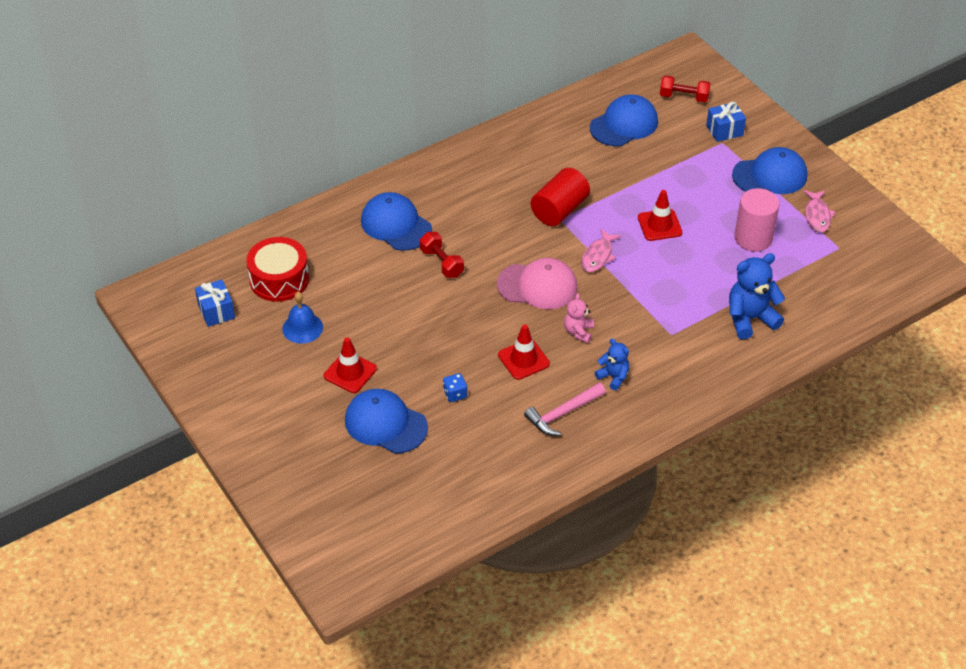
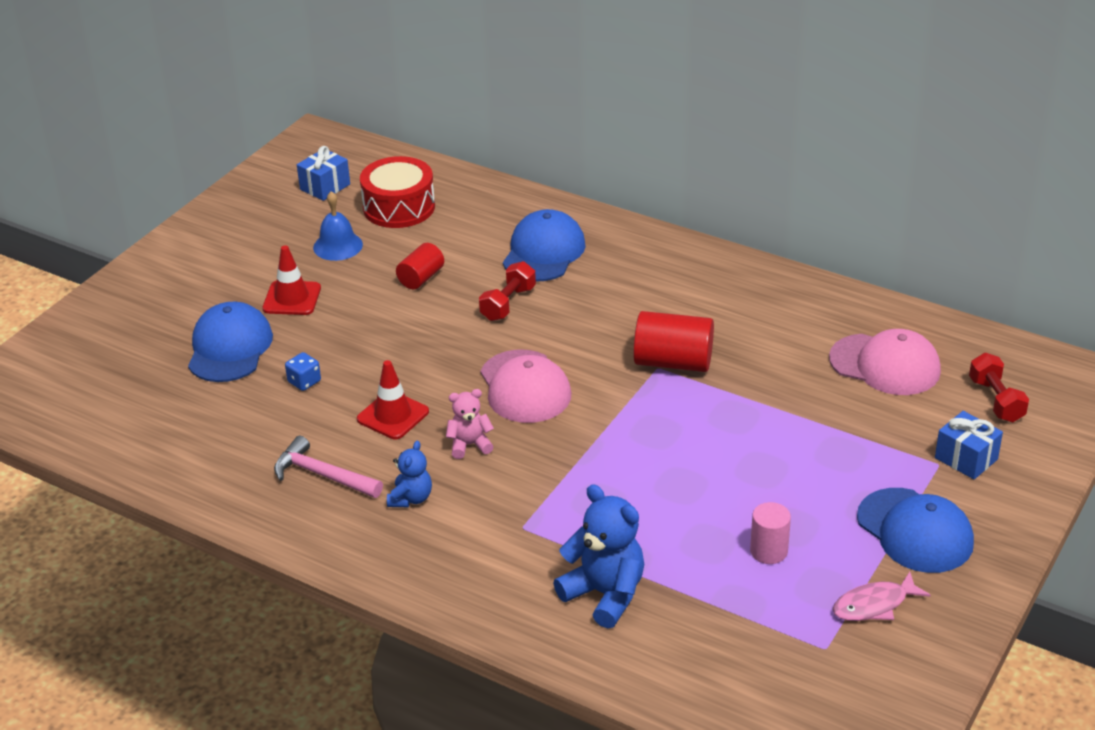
camera: 65 degrees right, 10 degrees down
(378, 296) = (421, 278): none -> red cylinder
(598, 256) = (616, 419): pink fish -> none
(624, 124) = (885, 365): blue cap -> pink cap
(659, 225) = (718, 455): red traffic cone -> none
(753, 238) = (768, 551): pink cylinder -> pink cylinder, size x0.61

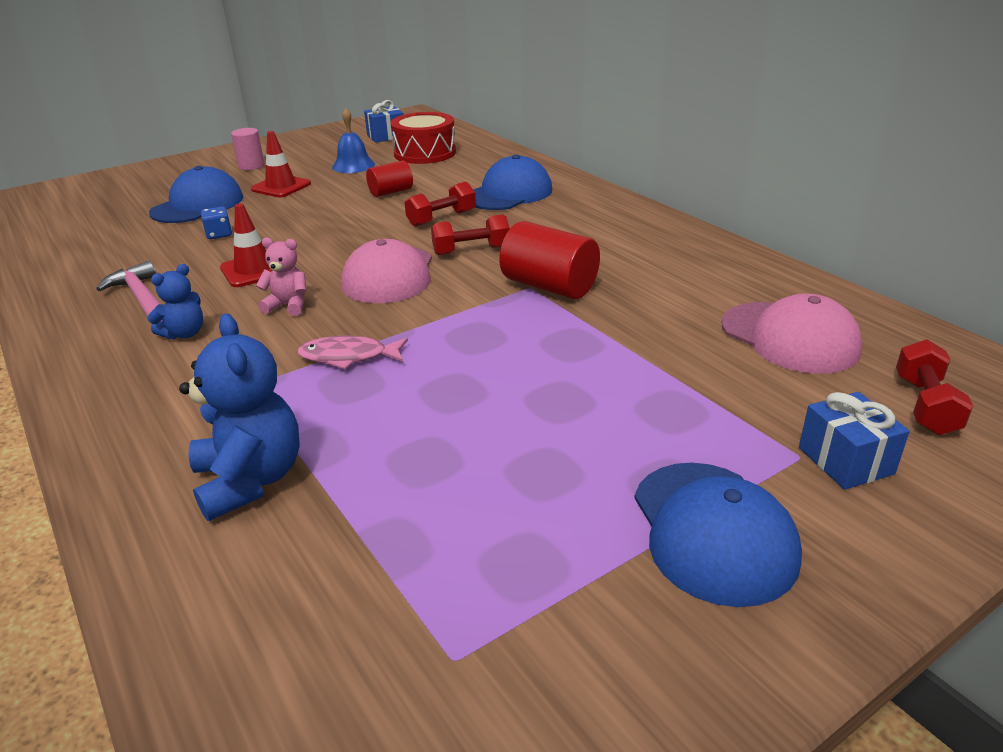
camera: 25 degrees right, 5 degrees down
(572, 338) = (471, 250): none -> red dumbbell
(768, 551) = (489, 493): pink cylinder -> pink cylinder (251, 166)
(874, 605) = (579, 618): pink fish -> pink fish (348, 357)

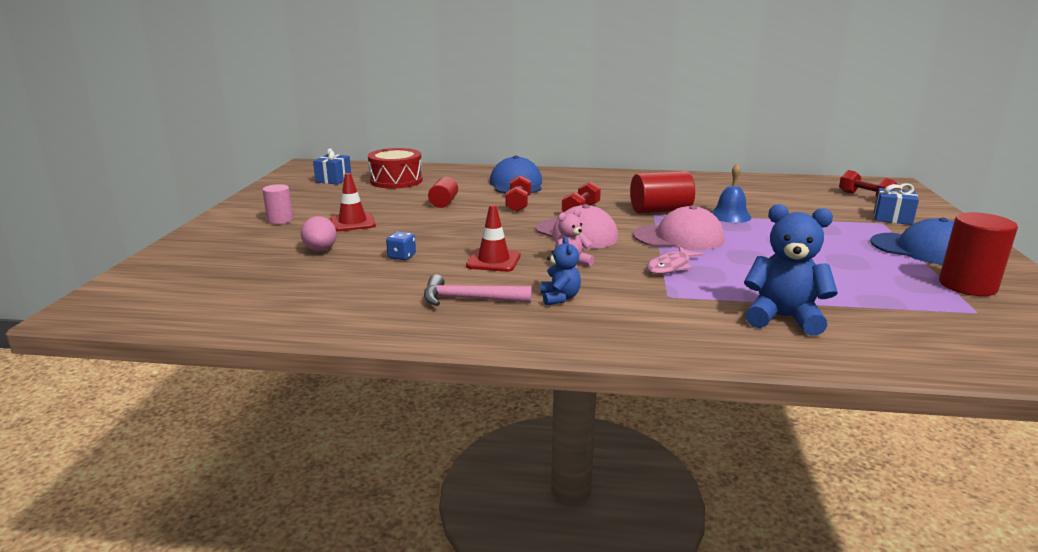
camera: 50 degrees left, 10 degrees down
(198, 205) = (320, 250): blue cap -> pink egg
(353, 165) = (367, 198): blue bell -> blue bell (730, 216)
(578, 623) = (967, 286): none -> red cylinder
(789, 337) = (784, 194): pink cap -> pink cap (678, 237)

